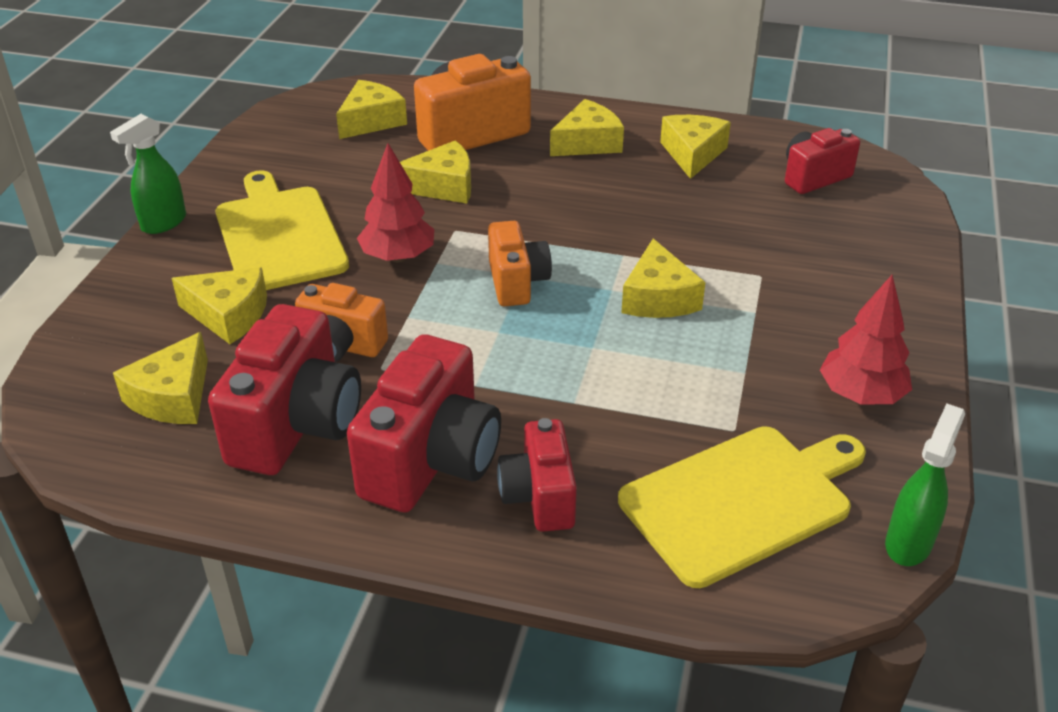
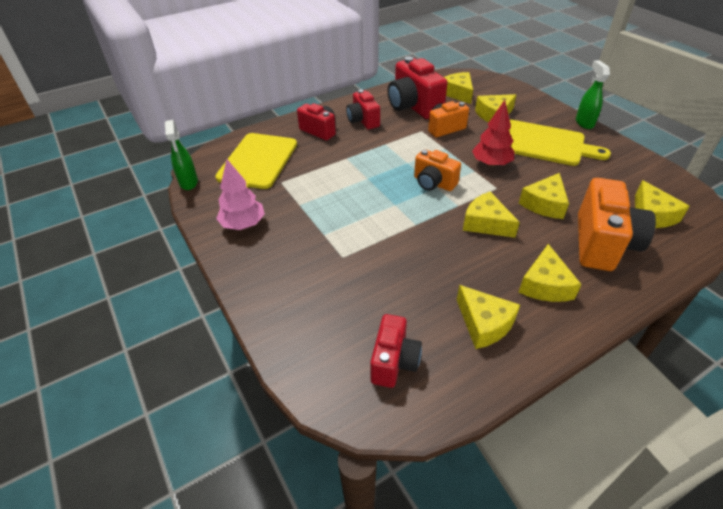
camera: 135 degrees right, 5 degrees up
(431, 460) = (363, 121): red camera -> red camera, size x0.61
(658, 298) = (372, 213): yellow cheese -> yellow cheese (485, 223)
(860, 395) = (243, 224): red tree -> pink tree

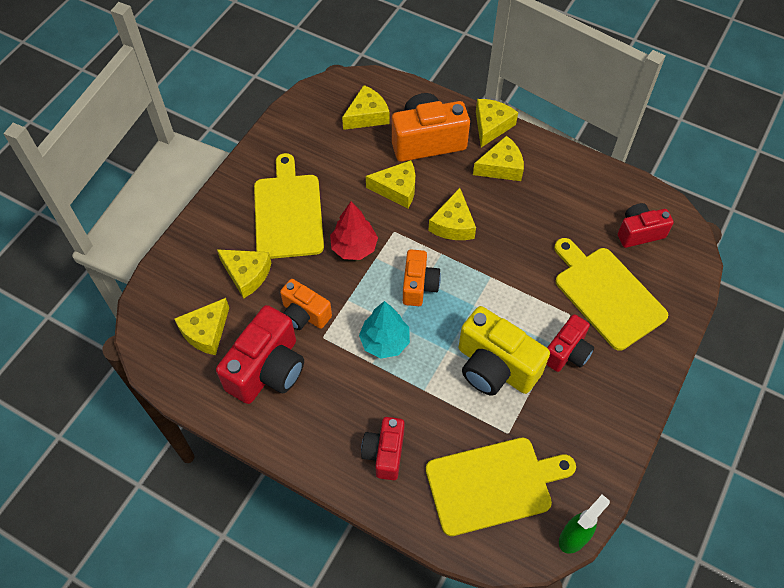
camera: 120 degrees left, 15 degrees up
(243, 224) = (592, 425): pink tree -> none
(333, 195) = (495, 367): none -> yellow camera
(342, 292) = (607, 294): none -> yellow cutting board
(363, 121) = (334, 413): red camera -> red camera (567, 352)
(397, 153) = (385, 342): none -> turquoise tree
(484, 324) = (567, 192): yellow cheese -> yellow cheese (491, 126)
(584, 123) = (222, 186): green spray bottle -> none

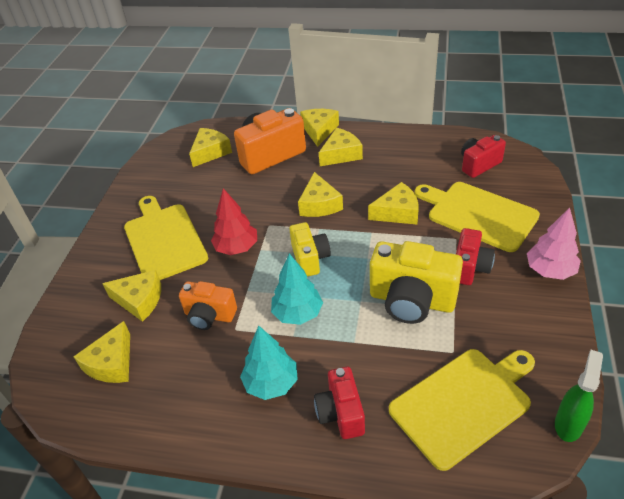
camera: 15 degrees left, 15 degrees down
(268, 369) = (188, 376): red camera -> none
(336, 403) = (271, 383): none -> turquoise tree
(397, 189) = (258, 194): yellow cheese -> yellow cheese (397, 212)
(419, 286) = (310, 259): orange camera -> yellow camera
(643, 384) = (550, 270): none -> pink tree

